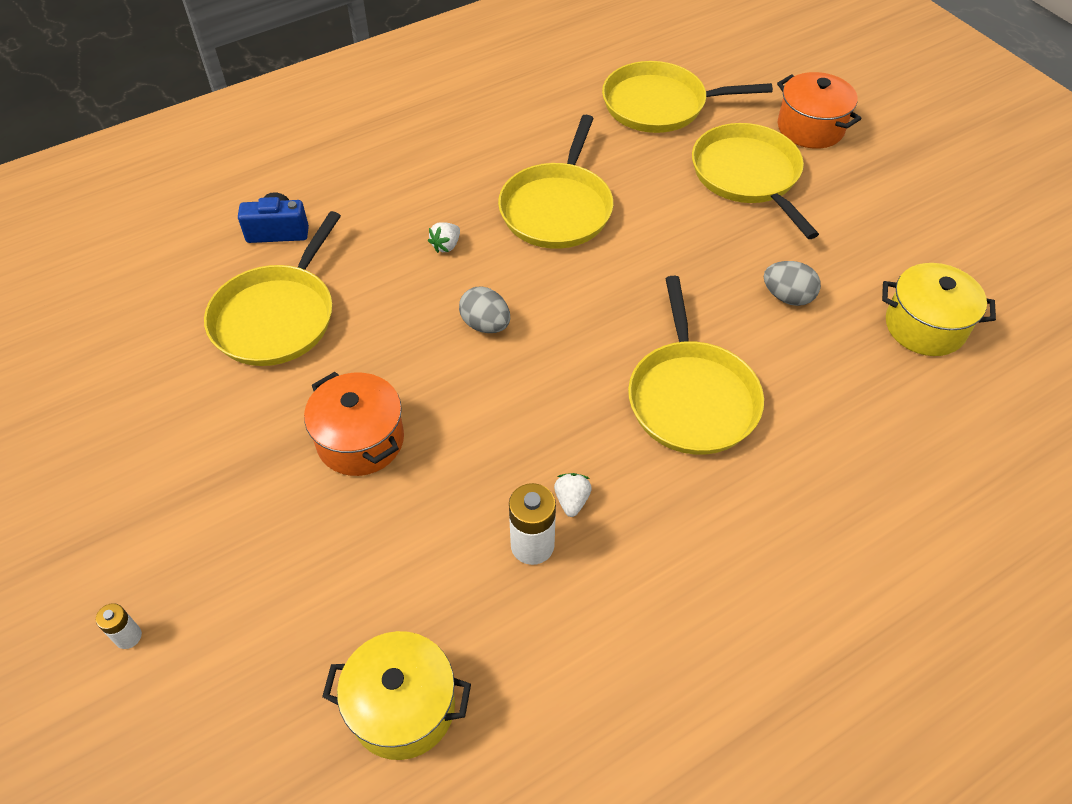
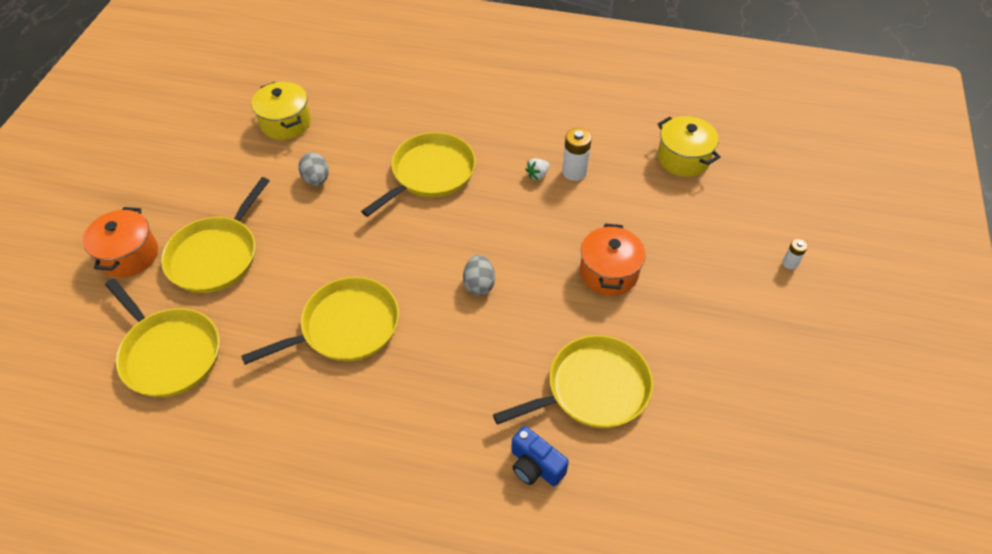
camera: 135 degrees left, 0 degrees up
(446, 246) = (441, 356): white strawberry -> none

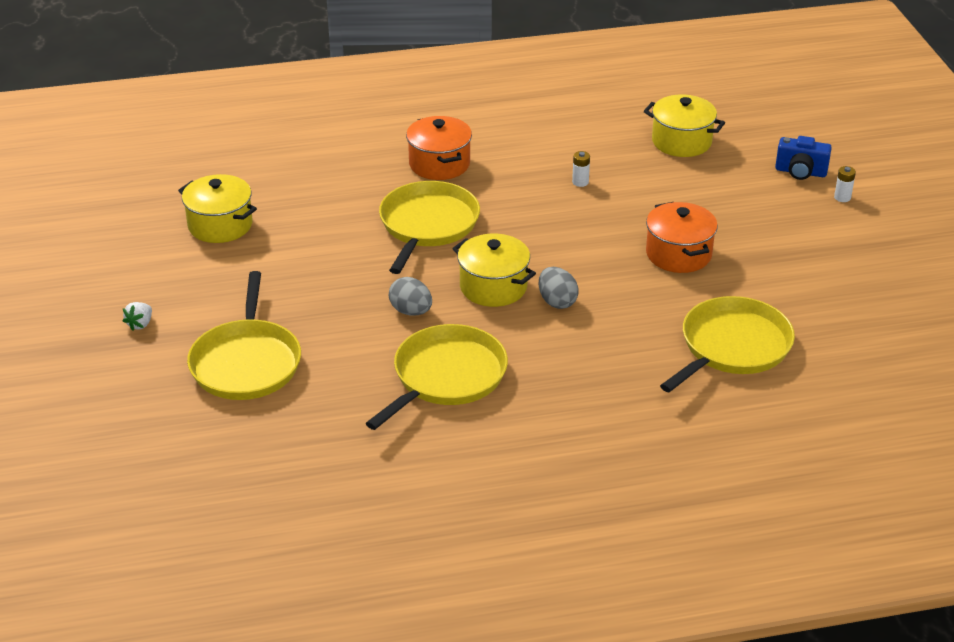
camera: 25 degrees left, 15 degrees down
(129, 255) = (141, 393): orange pot -> orange pot (439, 164)
(169, 353) = (269, 458): yellow pan -> none
(316, 179) = (303, 265): grey egg -> grey egg (411, 311)
(439, 251) = (493, 287): none -> yellow pot
(535, 466) = (723, 420): blue camera -> blue camera (800, 172)
(537, 175) = (544, 195): white strawberry -> white strawberry (140, 324)
(574, 172) = (580, 182): white battery -> white battery, size x0.57

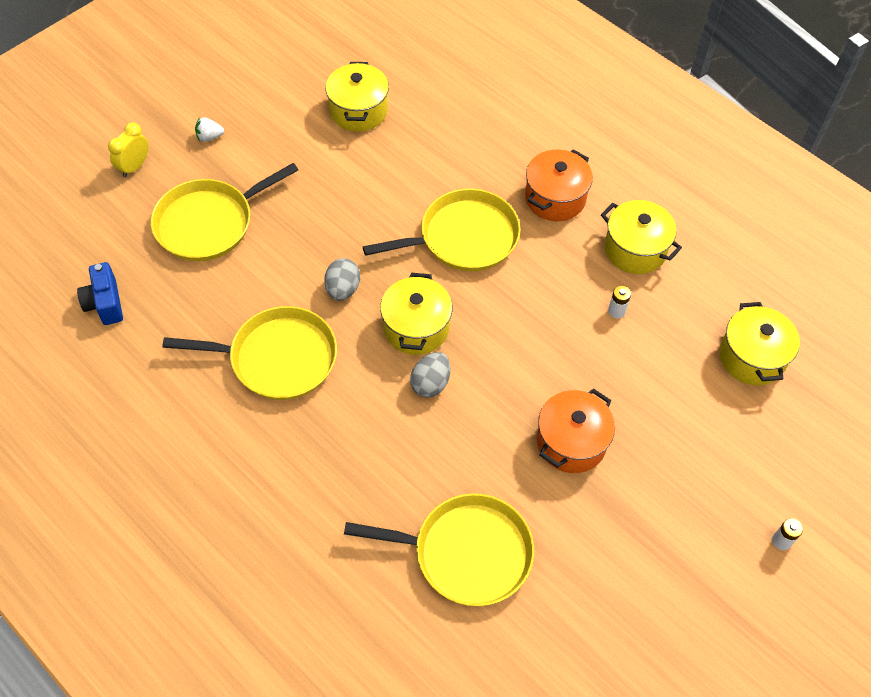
camera: 55 degrees right, 20 degrees up
(118, 386) = (134, 167): none -> yellow clock
(531, 149) = (635, 249): none -> yellow pot
(800, 172) = (792, 483): blue camera -> blue camera (105, 303)

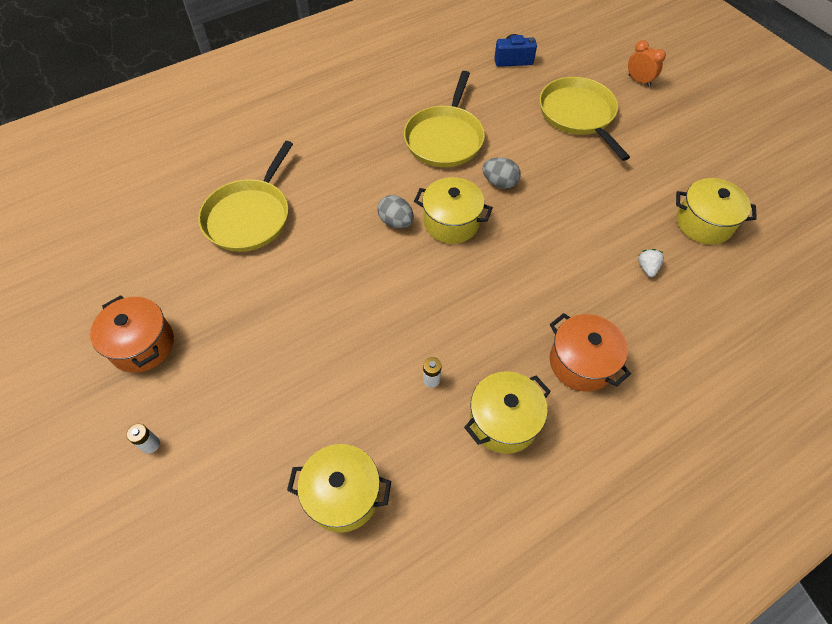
camera: 105 degrees right, 0 degrees up
(134, 167) = (639, 81): yellow clock -> orange clock
(209, 137) = (670, 123): white strawberry -> white strawberry (647, 268)
(463, 237) = (541, 274): yellow pan -> none
(571, 442) = (310, 305): orange pot -> orange pot (142, 345)

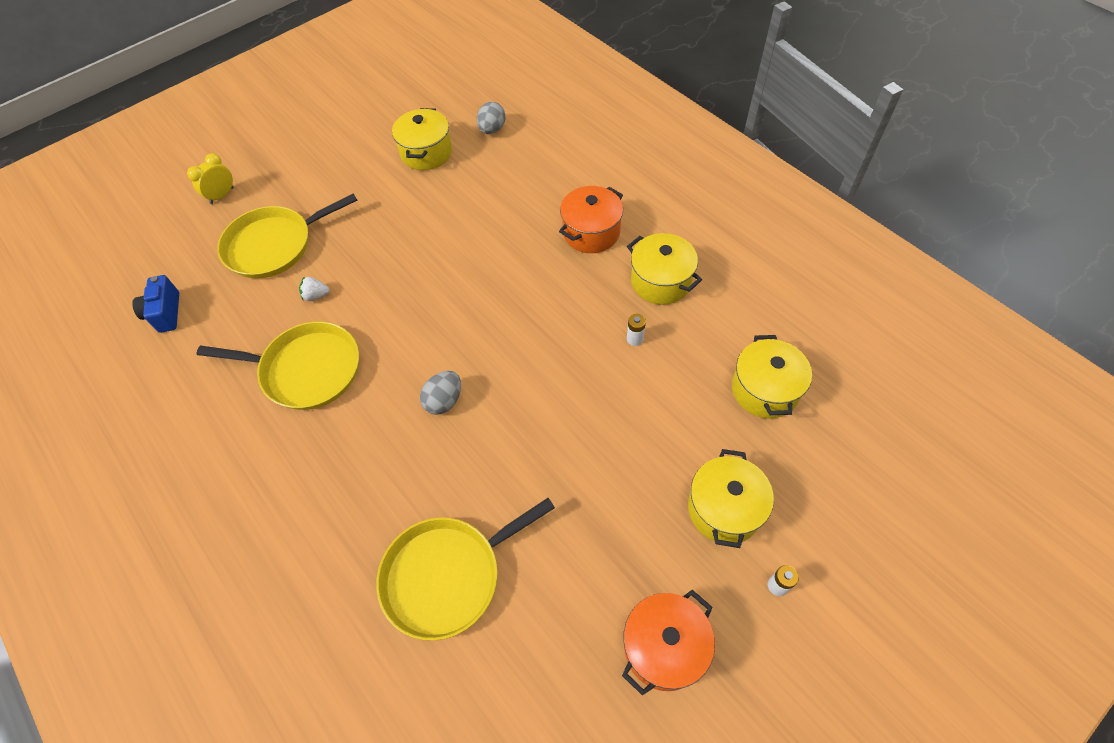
camera: 95 degrees left, 0 degrees up
(249, 216) = (447, 576): yellow pan -> yellow pan turned 135 degrees clockwise
(451, 222) = (440, 347): yellow pot -> yellow pot (724, 509)
(499, 183) = (380, 308): grey egg -> grey egg (492, 129)
(639, 81) = (222, 195): orange clock -> yellow clock
(647, 268) = (482, 190): white strawberry -> white strawberry (316, 296)

